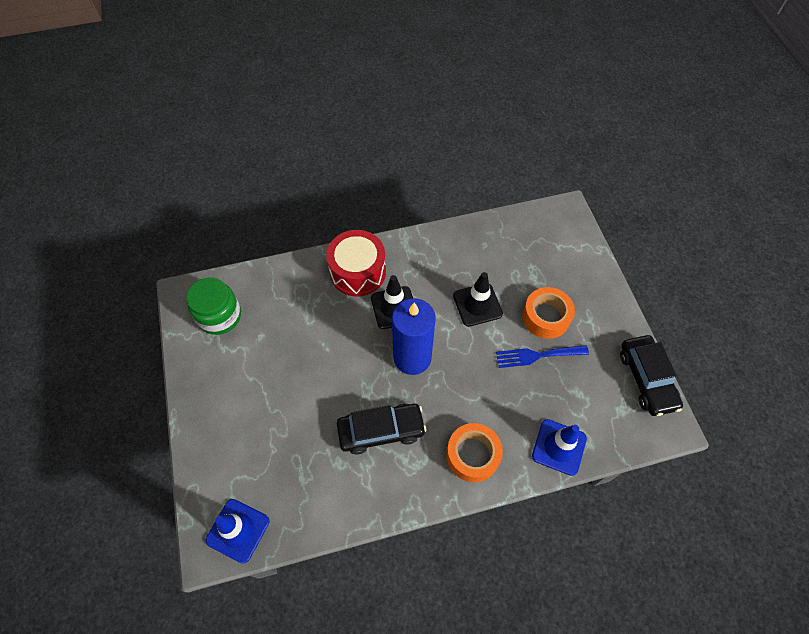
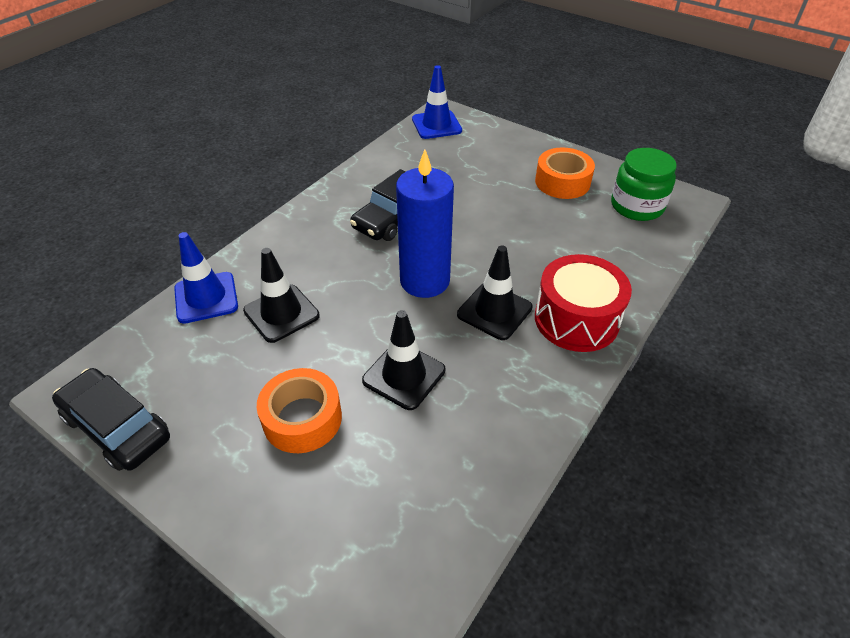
camera: 140 degrees right, 15 degrees down
(472, 455) = (294, 246): orange tape -> orange tape (562, 182)
(517, 396) = (281, 313): none -> black traffic cone
(537, 355) = (284, 366): blue fork -> none

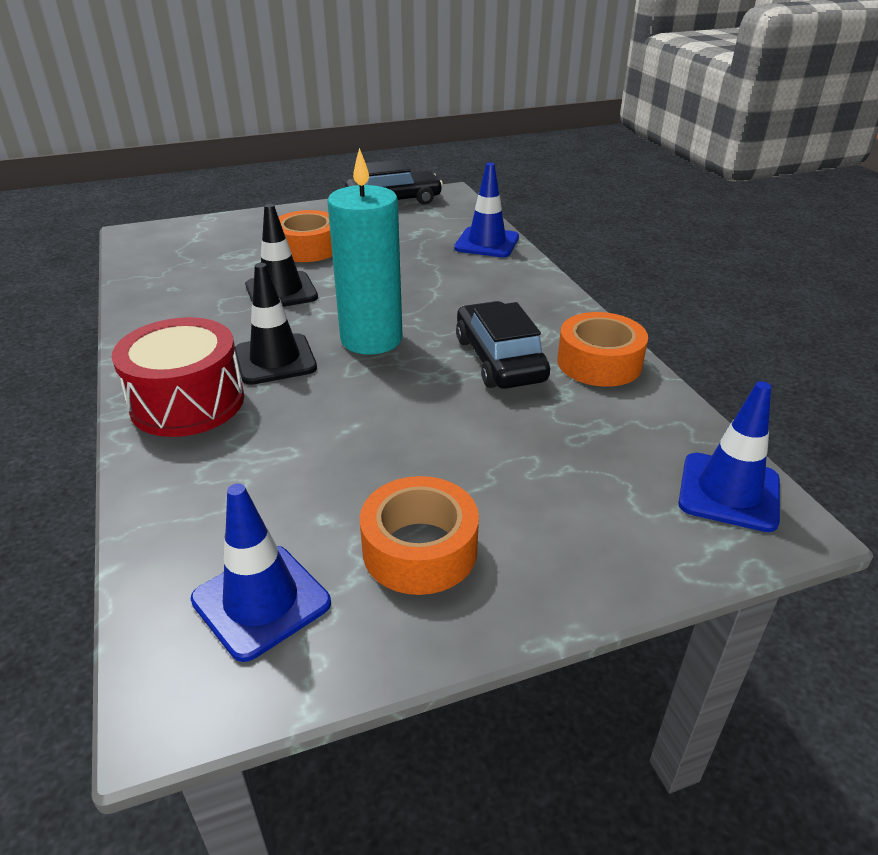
camera: 125 degrees right, 10 degrees down
(281, 313) = (425, 265): black traffic cone -> none
(362, 183) = (599, 362): none -> orange tape
(424, 281) = (371, 339): blue candle -> turquoise candle
(637, 206) = (261, 601): green jar -> blue traffic cone

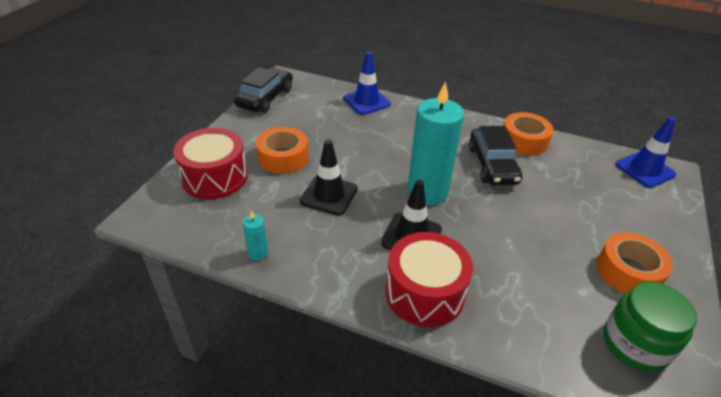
camera: 50 degrees left, 5 degrees up
(147, 296) = (258, 253): none -> turquoise candle
(230, 235) = (215, 177): none -> red drum
(261, 601) = (635, 344): blue traffic cone -> green jar
(499, 359) = (492, 165): black car -> black car turned 120 degrees counterclockwise

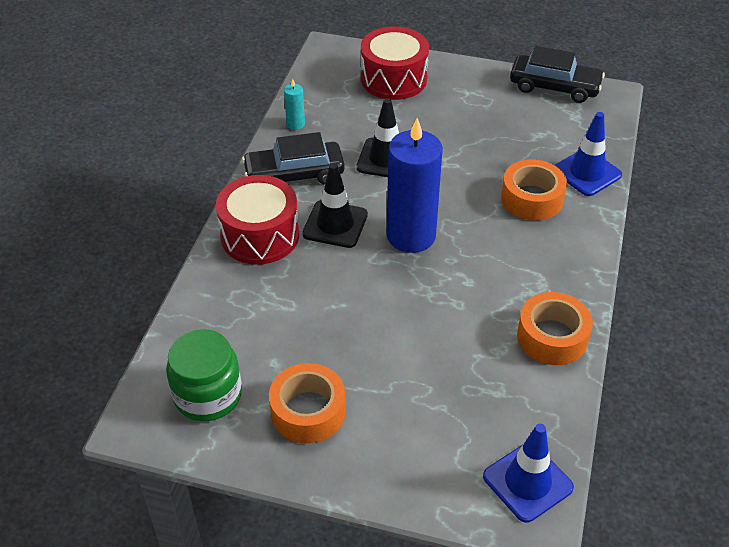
camera: 85 degrees right, 5 degrees up
(283, 157) = (440, 118): orange tape -> orange tape (532, 198)
(427, 192) = (411, 235): turquoise candle -> blue candle
(492, 165) = (482, 298): black car -> black car (294, 174)

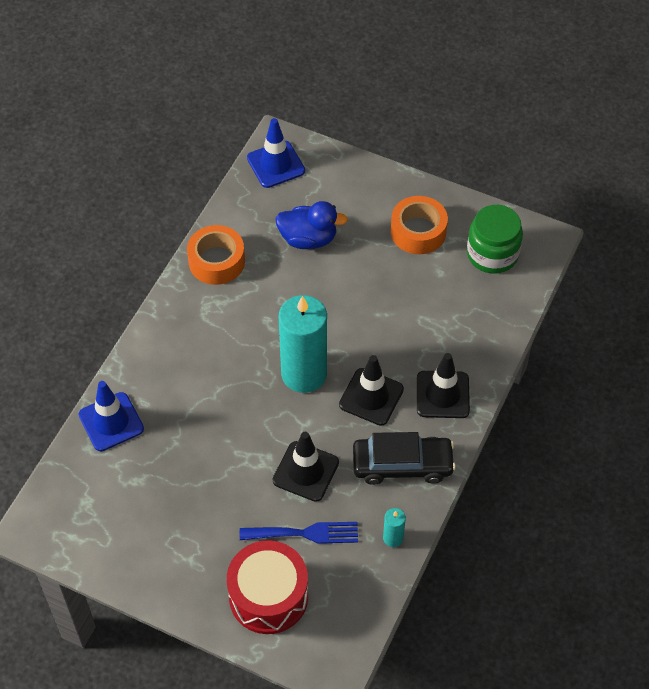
camera: 170 degrees left, 10 degrees up
(260, 235) = (442, 395): red drum -> black traffic cone
(374, 118) = (305, 533): none -> blue fork
(411, 235) = (304, 374): blue candle -> turquoise candle
(449, 381) = (308, 239): none -> blue duck
(532, 198) = (178, 398): orange tape -> none
(554, 86) = (88, 552): black car -> none

